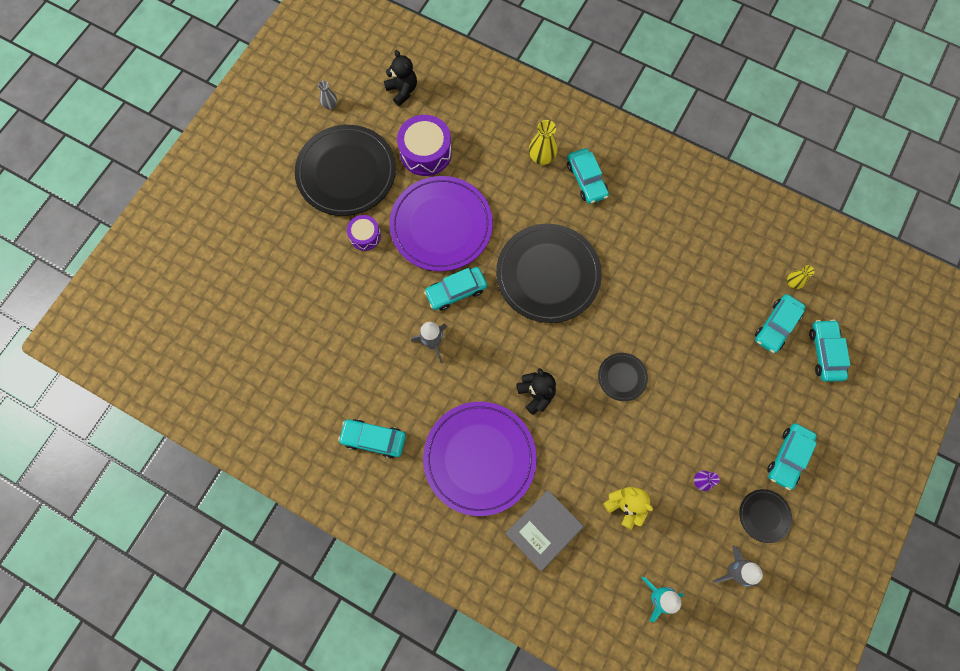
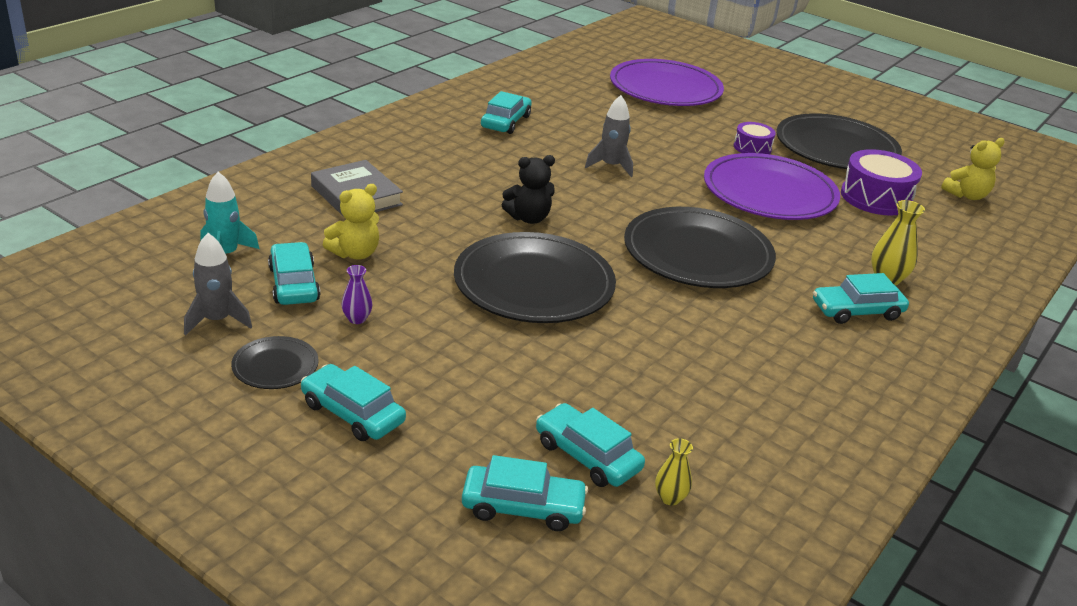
camera: 95 degrees right, 40 degrees down
(330, 105) = (928, 150): grey vase -> none
(402, 91) = (966, 195): black teddy bear -> yellow teddy bear
(456, 291) = (677, 189): turquoise car -> turquoise car (294, 284)
(479, 458) = (460, 172): purple plate -> purple plate (665, 88)
(622, 377) = (534, 284): black plate -> black plate, size x2.20

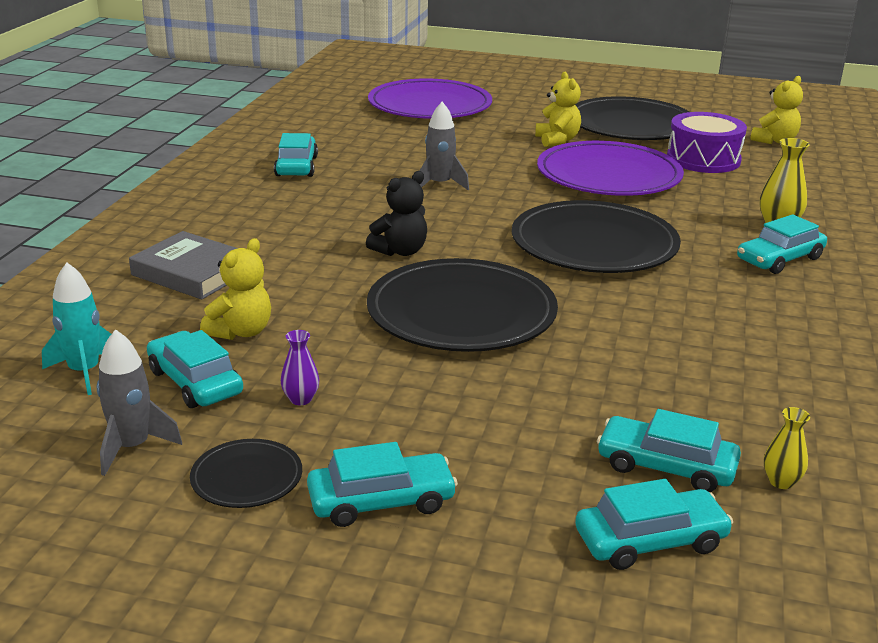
camera: 20 degrees left, 5 degrees down
(353, 413) = (381, 501): turquoise car -> turquoise car turned 150 degrees clockwise
(752, 148) = (557, 140): purple drum -> yellow teddy bear

